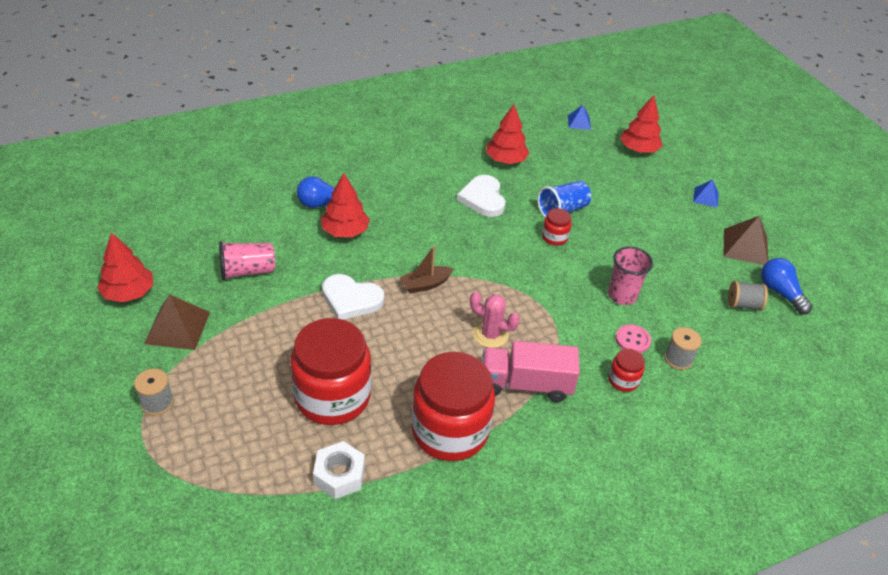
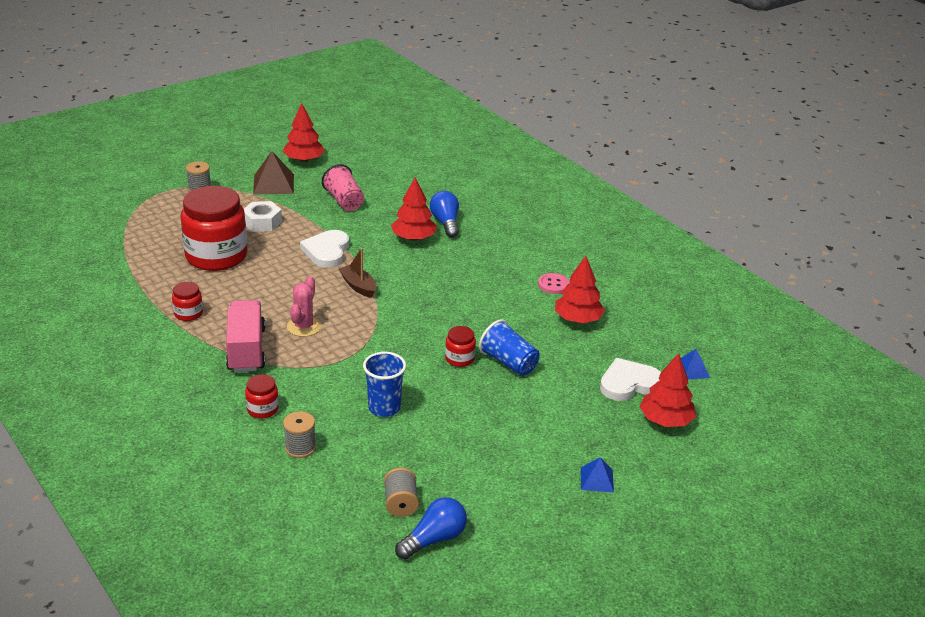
camera: 80 degrees right, 10 degrees down
(339, 475) = (141, 268): white nut -> white nut (262, 222)
(450, 431) = (188, 313): red jar -> red jar, size x0.43
(483, 198) = (501, 309): white heart -> white heart (629, 383)
(622, 296) = (384, 408): pink cup -> blue cup
(632, 340) = (319, 415): pink button -> pink button (553, 284)
(745, 247) = (511, 512): brown pyramid -> none

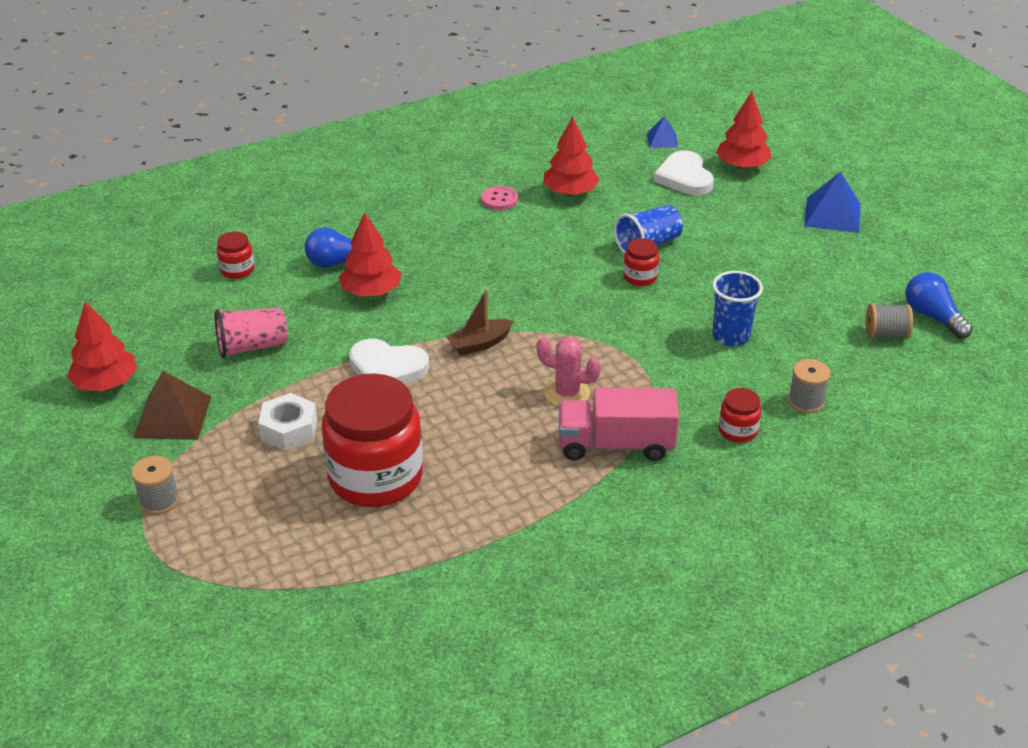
camera: 80 degrees left, 5 degrees up
(188, 313) = (525, 502): red jar -> red jar (237, 270)
(597, 479) = (832, 215): blue pyramid -> blue pyramid, size x1.70

